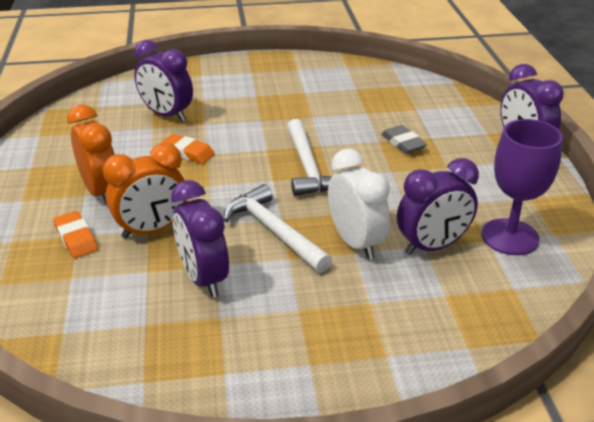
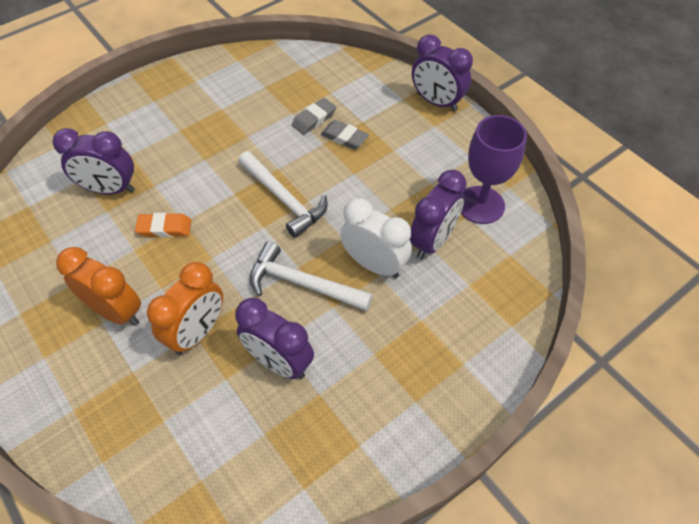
camera: 30 degrees left, 20 degrees up
(76, 238) = (134, 376): orange eraser -> none
(384, 122) = (314, 119): none -> grey eraser

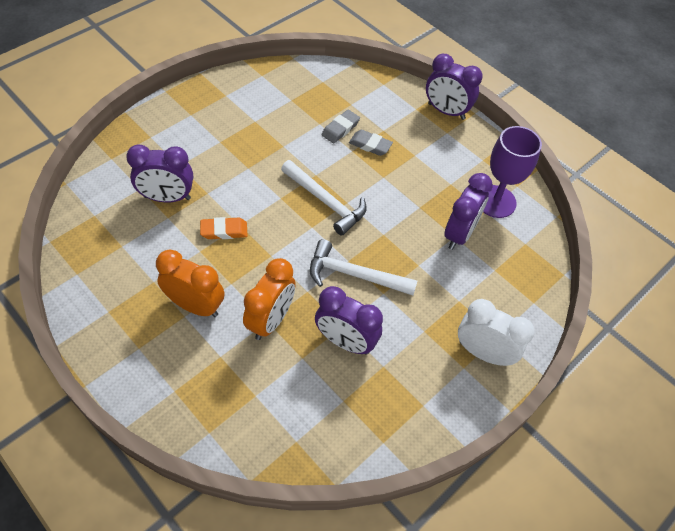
camera: 10 degrees left, 0 degrees up
(374, 264) = (413, 256): white clock -> white clock (483, 353)

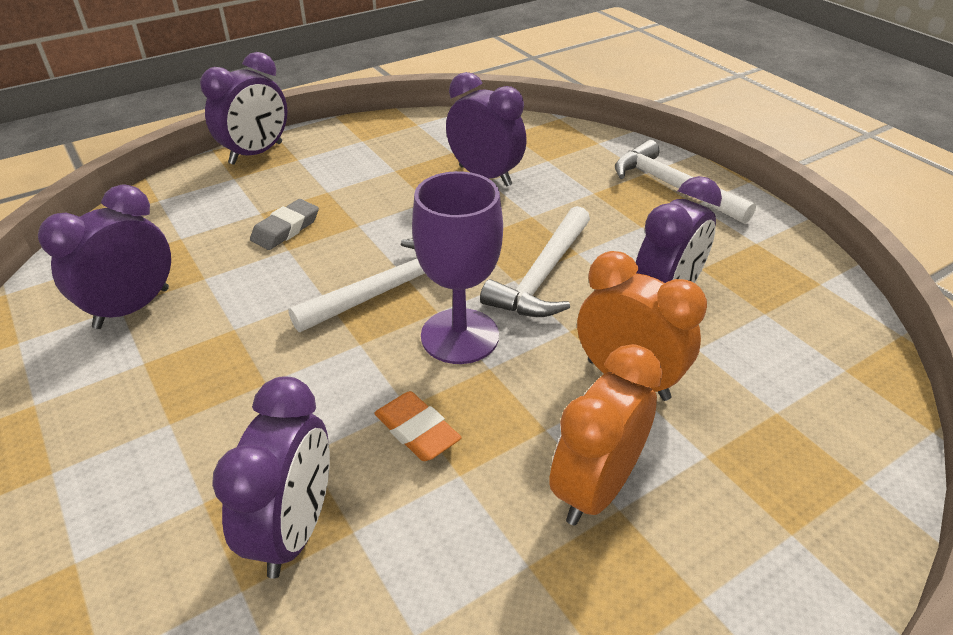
camera: 75 degrees left, 15 degrees down
(224, 231) = (417, 431): orange eraser -> orange eraser turned 45 degrees counterclockwise
(291, 104) = (132, 308): none -> purple clock
(340, 129) = (231, 255): grey eraser -> none
(483, 353) = (672, 186): white clock -> white hammer
(495, 201) = (438, 142): purple goblet -> purple goblet (459, 336)

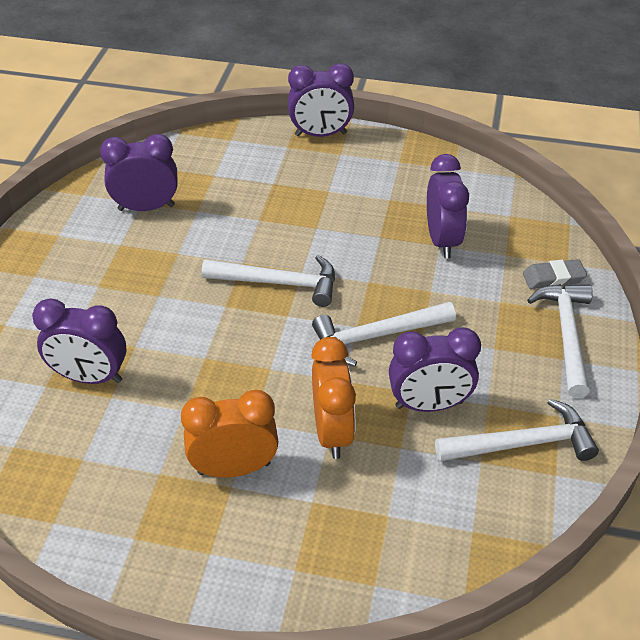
camera: 45 degrees right, 5 degrees up
(286, 229) = (273, 204): grey eraser -> grey eraser (553, 278)
(294, 530) = (90, 377): purple clock -> purple clock turned 45 degrees clockwise
(417, 431) = (192, 373): orange eraser -> none
(459, 336) = (279, 339): purple goblet -> none
(768, 278) = (523, 443): none -> white hammer

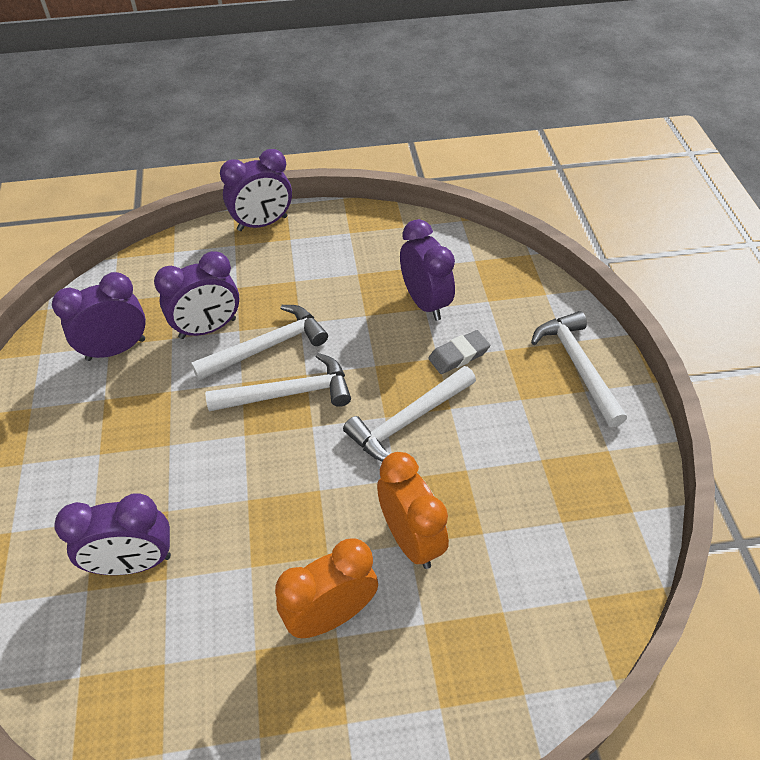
camera: 20 degrees left, 5 degrees up
(429, 404) = (489, 478): purple clock -> purple clock (208, 328)
(523, 443) = (591, 489): white hammer -> white hammer (268, 346)
(553, 278) = (540, 312): grey eraser -> grey eraser (458, 355)

